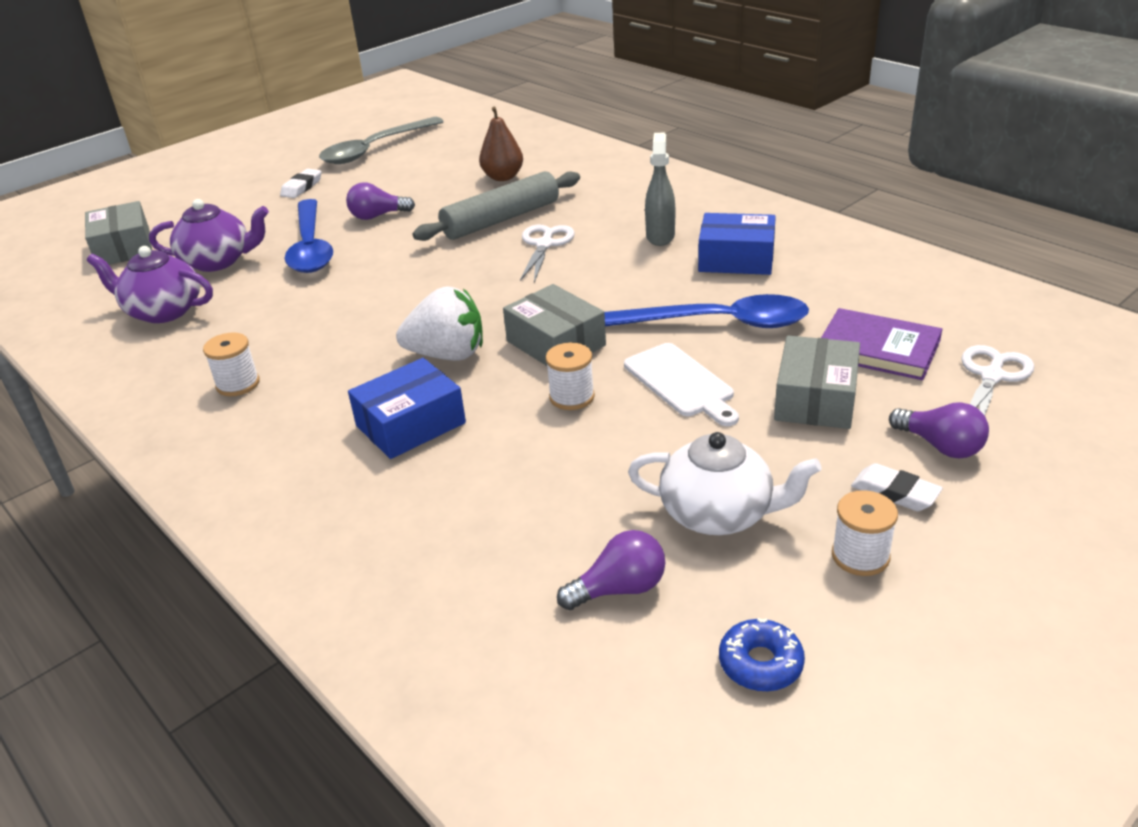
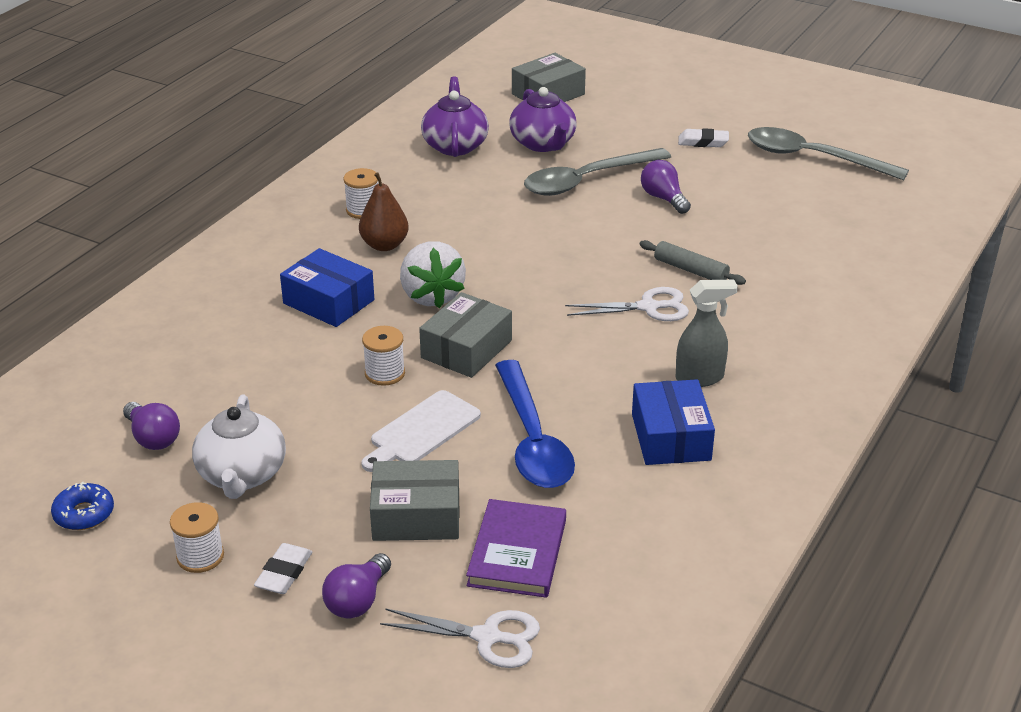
camera: 70 degrees right, 0 degrees up
(310, 247) = (587, 180): blue spoon -> grey spoon
(501, 219) = (691, 270): grey rolling pin -> grey rolling pin, size x0.58
(503, 177) = (789, 250): brown pear -> brown pear (384, 245)

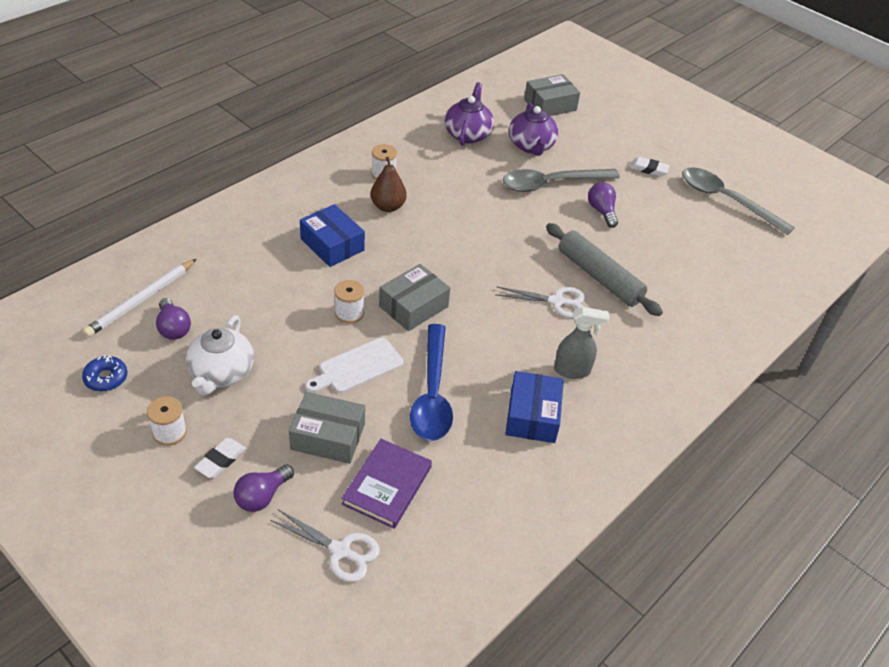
camera: 10 degrees right, 10 degrees up
(94, 415) = (141, 300): none -> white pencil
(431, 296) = (405, 256): white strawberry -> none
(691, 270) = (599, 277): grey rolling pin -> grey rolling pin, size x1.73

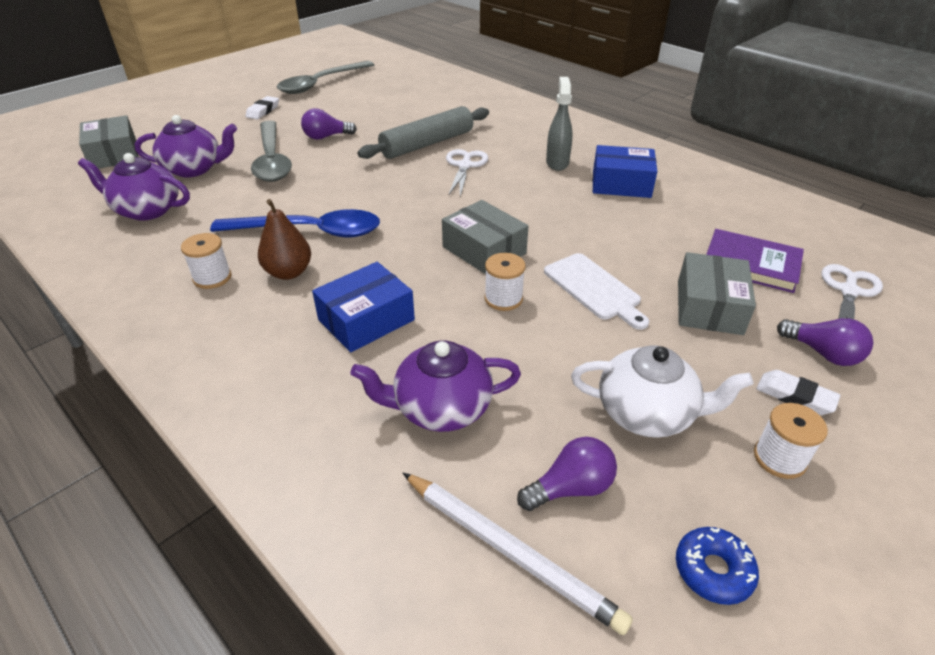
camera: 85 degrees left, 5 degrees down
(245, 278) = (440, 408): none -> purple teapot
(432, 393) = (615, 237): blue spoon -> blue spoon (309, 231)

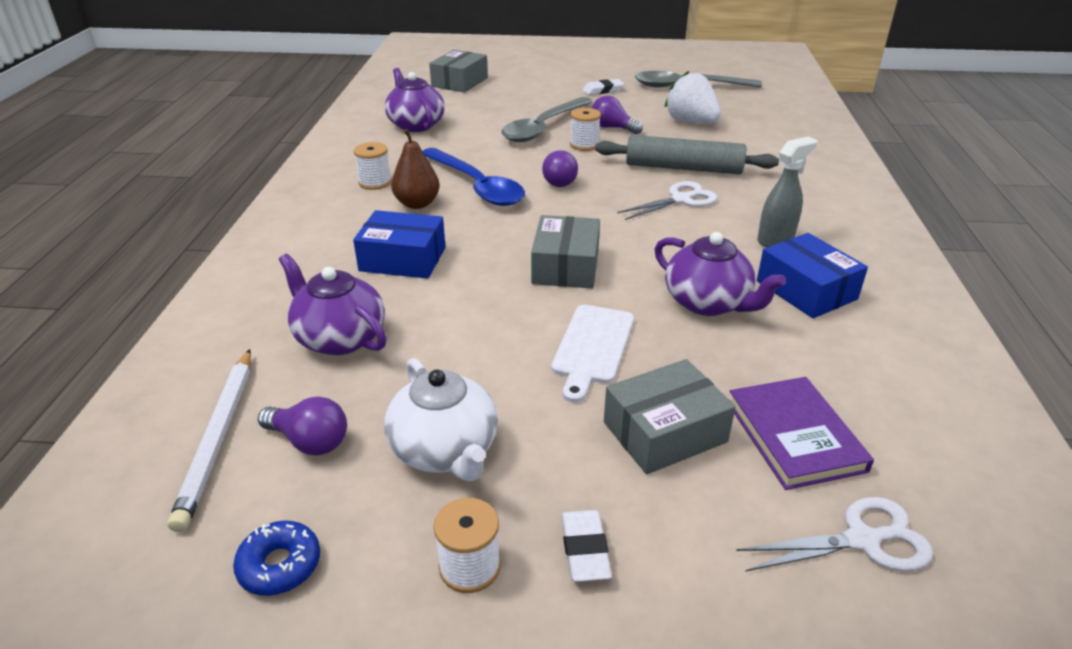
camera: 50 degrees right, 5 degrees down
(194, 169) = (486, 111): purple teapot -> purple teapot (708, 303)
(372, 109) = (691, 122): none -> white strawberry
(503, 299) = (510, 306): white spool -> white spool (584, 145)
(822, 353) = (693, 551): purple light bulb -> purple light bulb (559, 180)

